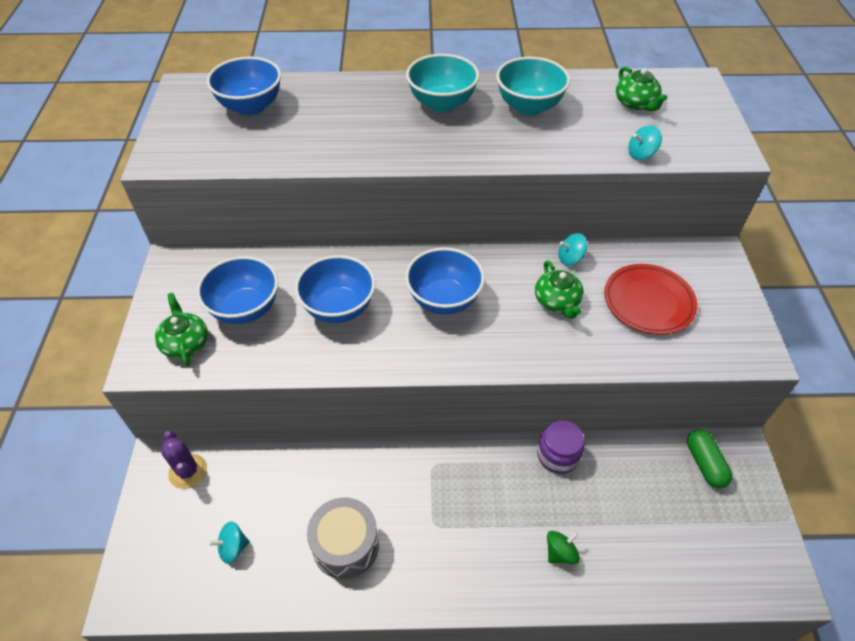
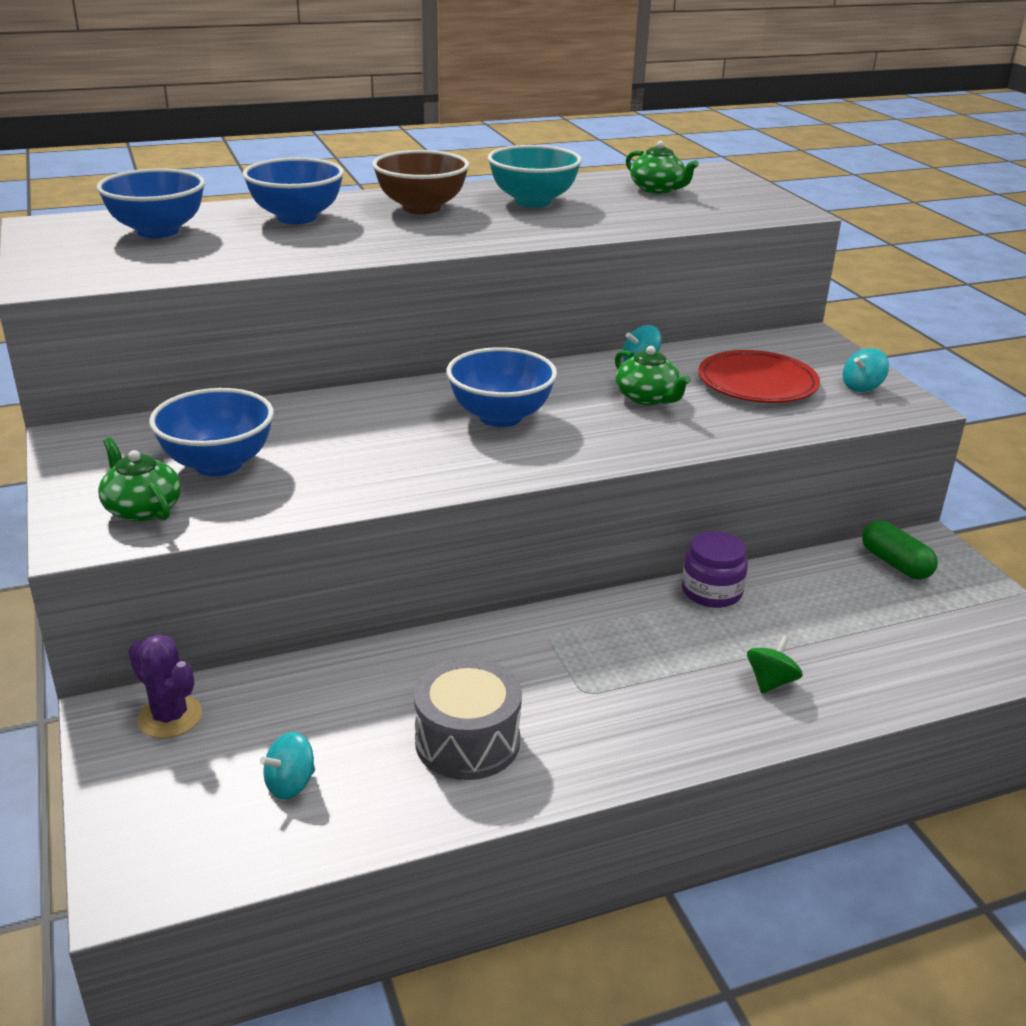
camera: 20 degrees left, 20 degrees down
(339, 308) = (358, 444): blue bowl -> blue bowl (297, 218)
(442, 103) = (421, 208): turquoise bowl -> brown bowl
(641, 154) = (691, 221): turquoise spinning top -> turquoise spinning top (862, 387)

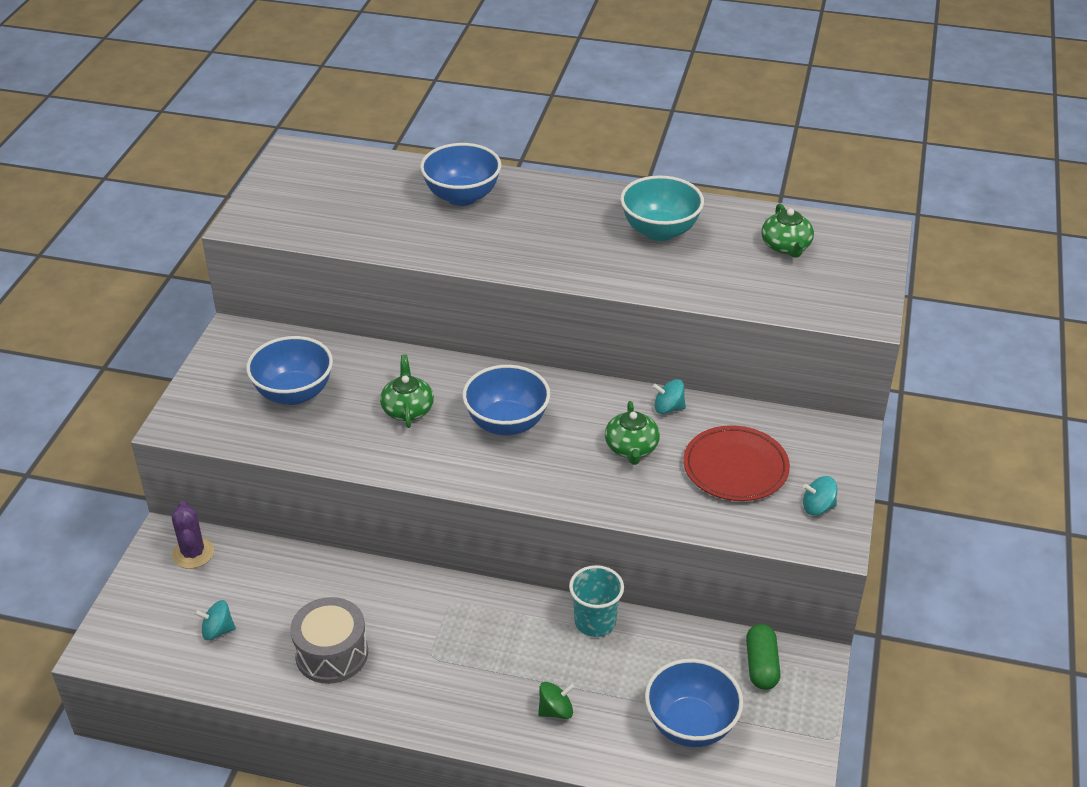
camera: 35 degrees right, 10 degrees up
(142, 508) = (224, 414): green teapot -> green teapot (407, 409)
(158, 231) = (356, 184): blue bowl -> blue bowl (690, 725)
(421, 208) = (563, 212): brown bowl -> none
(711, 591) = (595, 622): purple jar -> turquoise cup

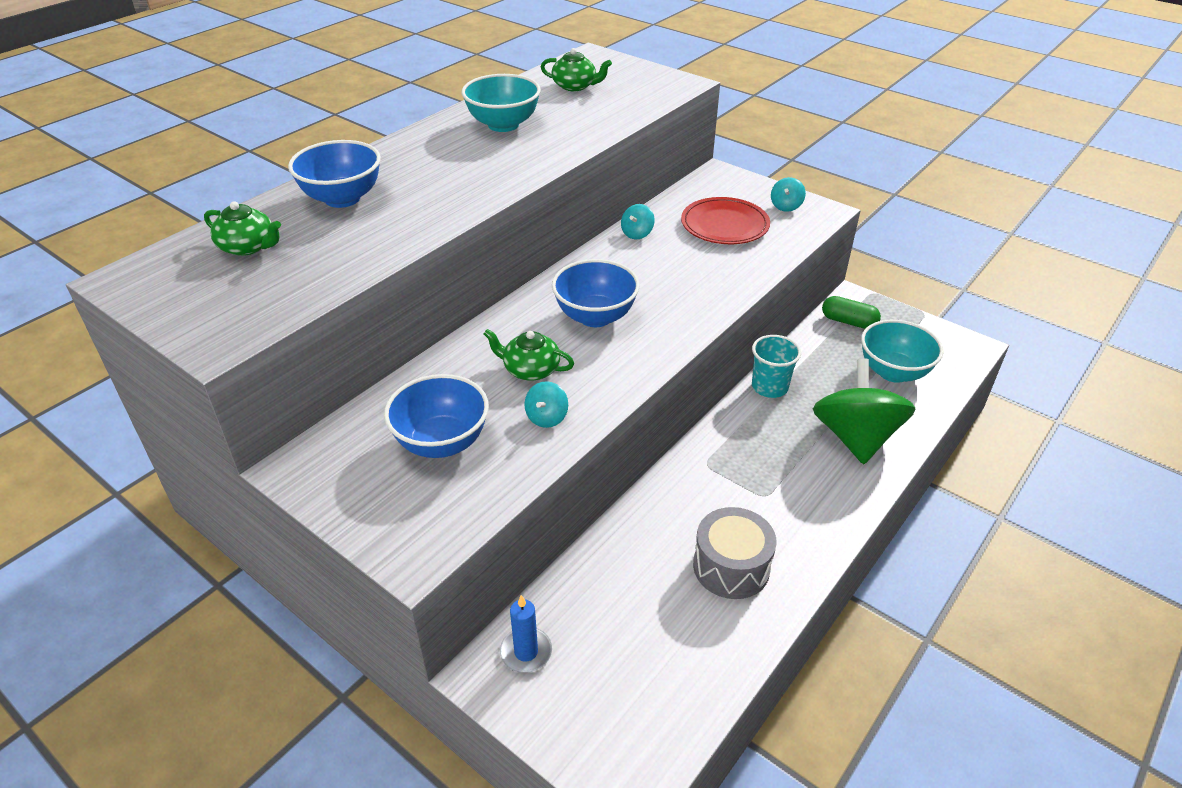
camera: 65 degrees left, 0 degrees up
(193, 553) = (526, 652): purple cactus -> blue candle
(217, 631) = (656, 656): turquoise spinning top -> turquoise spinning top (547, 417)
(556, 710) = (855, 437): green spinning top -> green spinning top, size x2.42
(631, 448) = (671, 263): green teapot -> green teapot (248, 247)
(690, 725) = (893, 372): blue bowl -> turquoise bowl

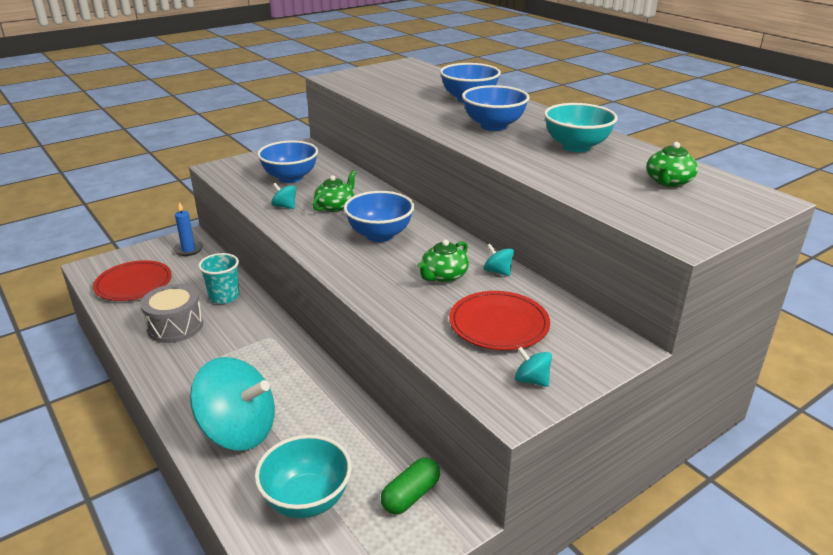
camera: 105 degrees right, 10 degrees down
(248, 247) = (422, 81): green teapot -> green teapot (443, 276)
(451, 172) = (493, 126): none -> blue bowl
(656, 677) = (134, 284): none -> red plate
(769, 387) = (335, 396): turquoise cup -> turquoise cup (224, 296)
(855, 437) = (239, 431): green spinning top -> turquoise spinning top

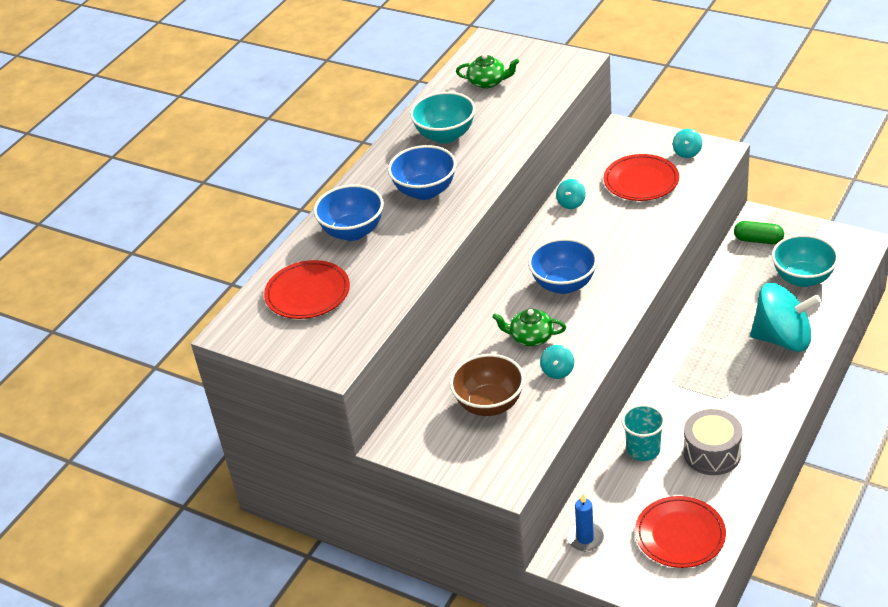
camera: 110 degrees left, 10 degrees up
(239, 431) = (782, 339): turquoise spinning top -> turquoise spinning top turned 105 degrees clockwise
(290, 178) = (489, 404): blue bowl -> brown bowl
(415, 81) = (308, 293): none -> red plate
(443, 276) = (600, 226): green teapot -> none

